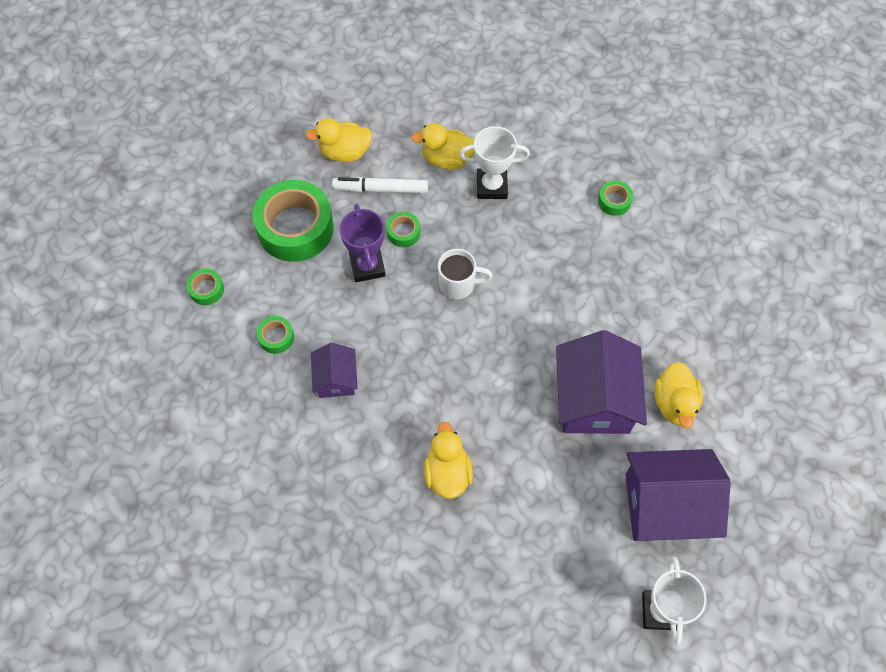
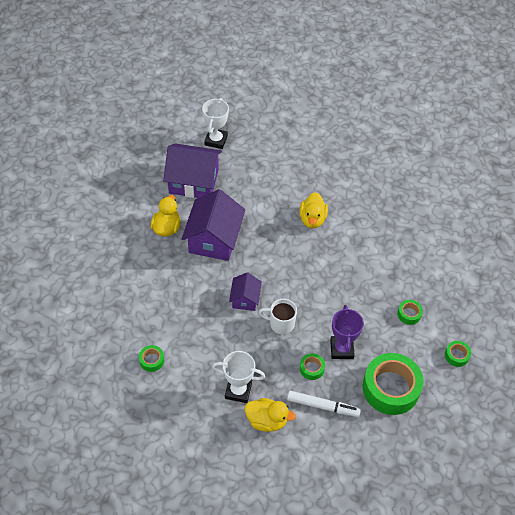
camera: 170 degrees left, 10 degrees down
(336, 379) = (372, 281): purple house -> purple house (245, 299)
(344, 152) = (346, 444): yellow duck -> none

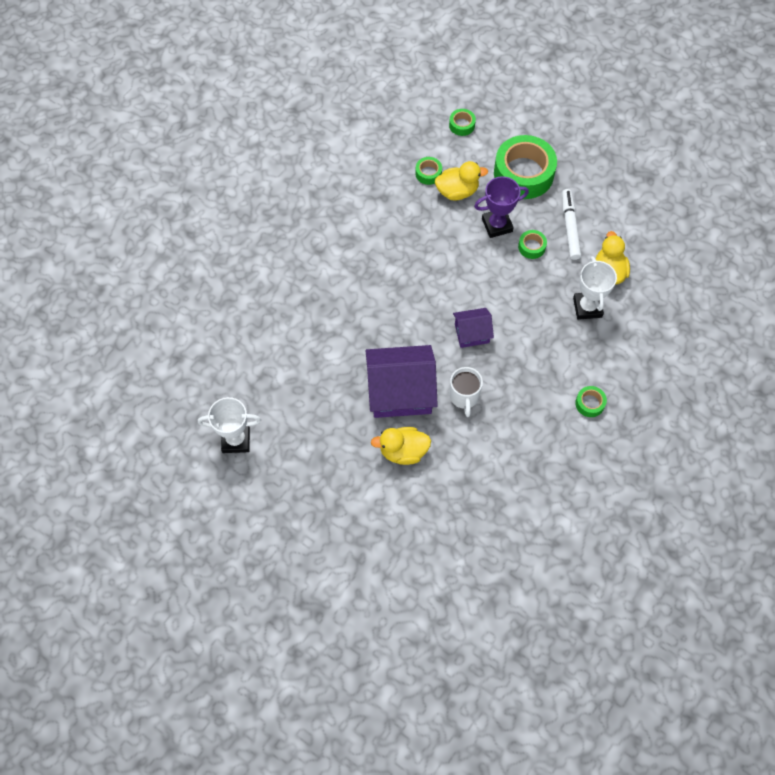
camera: 105 degrees left, 10 degrees up
(193, 181) = (317, 444): purple house -> none
(280, 324) = (490, 289): white mug -> white mug (464, 397)
(312, 219) = (332, 293): yellow duck -> yellow duck (457, 191)

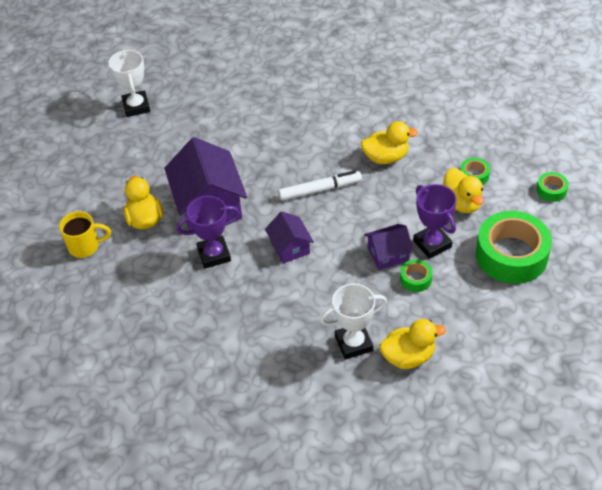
camera: 80 degrees right, 15 degrees down
(385, 233) = (386, 157): none -> yellow duck
(423, 510) = (85, 246): none -> yellow mug
(464, 397) = (214, 255): white mug -> purple trophy
(500, 260) = (388, 254): none -> purple house
(570, 227) = (456, 310): white marker -> white marker (320, 190)
(590, 403) = (231, 365): green tape -> none

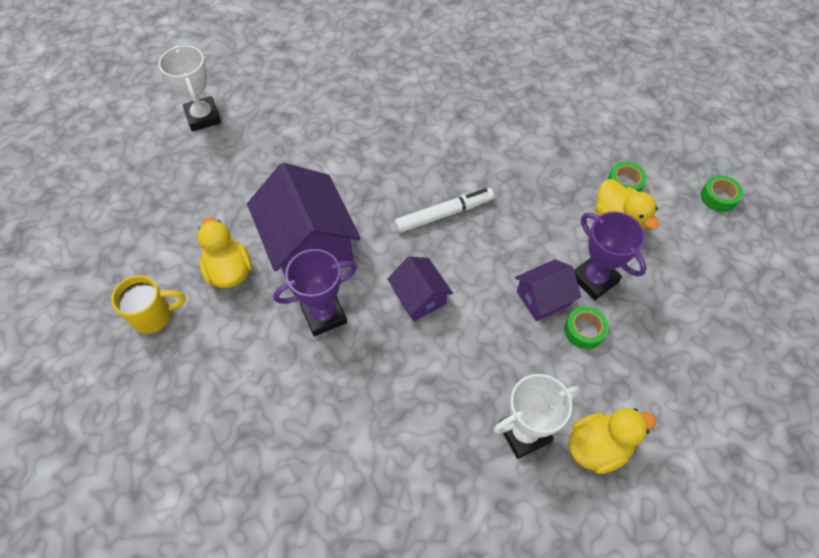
camera: 10 degrees left, 10 degrees up
(386, 157) = (516, 166): yellow duck -> none
(511, 255) = (693, 287): green tape -> none

